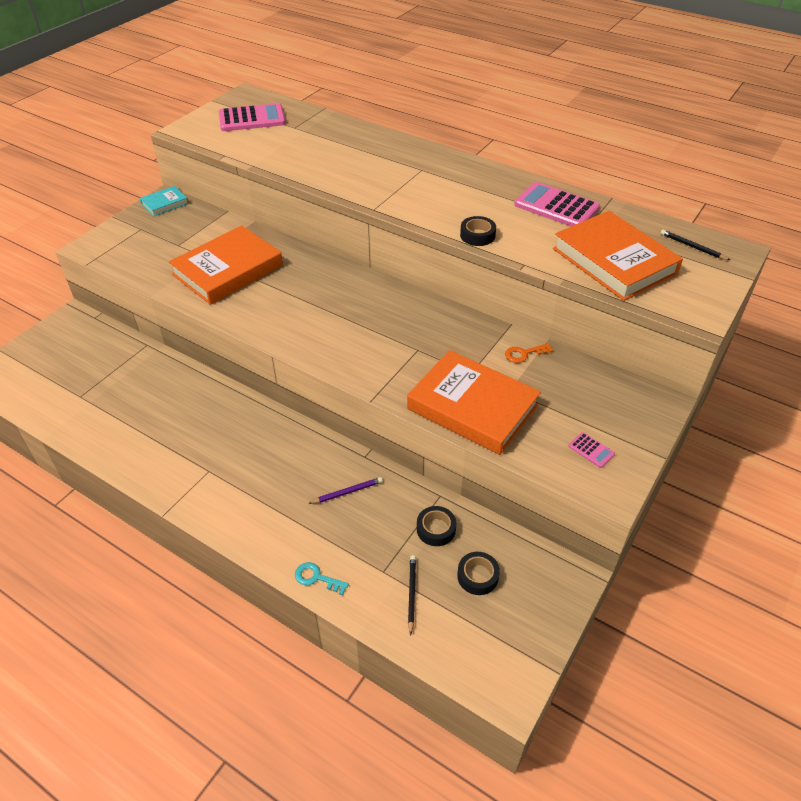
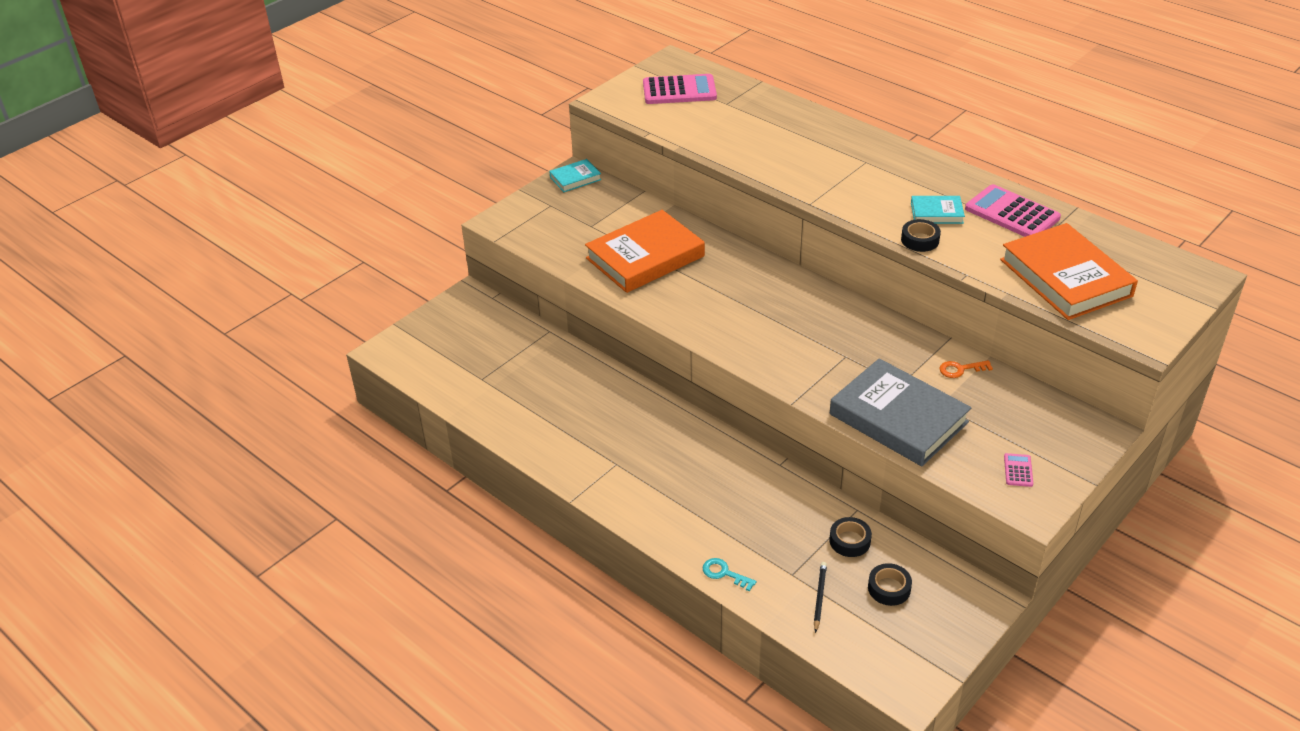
camera: 10 degrees right, 5 degrees down
(347, 492) = (759, 497): purple pencil -> none
(472, 407) = (898, 418): orange book -> grey book
(489, 210) = (936, 213): none -> turquoise book
(591, 450) = (1018, 470): pink calculator -> pink calculator turned 135 degrees counterclockwise
(692, 247) = (1157, 268): black pencil -> none

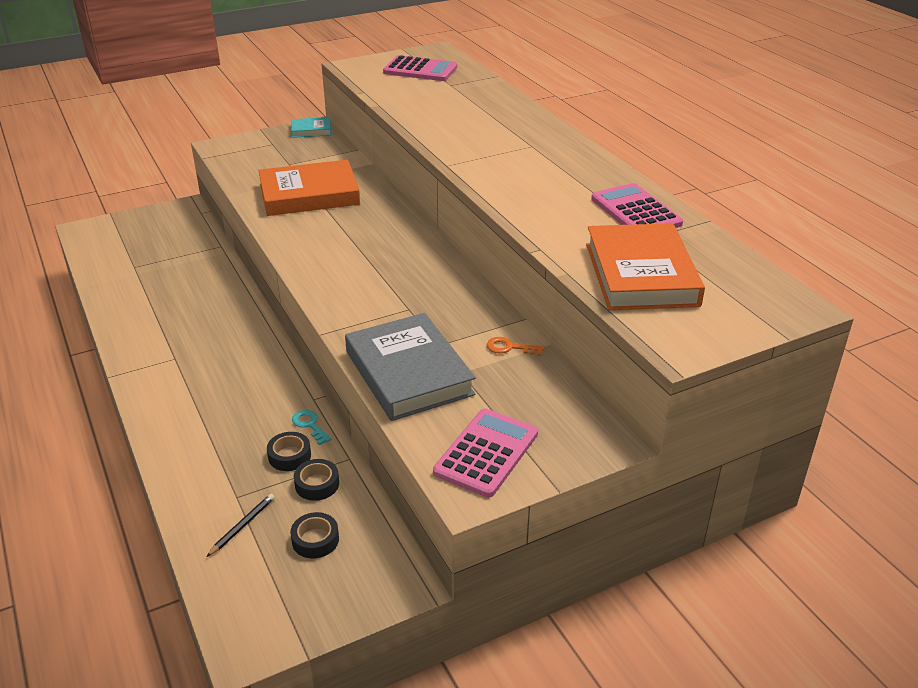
camera: 20 degrees right, 5 degrees down
(724, 573) = (177, 476): turquoise key -> turquoise key (310, 425)
(920, 240) = (521, 212): black tape -> black tape (289, 456)
(936, 213) = (560, 196): turquoise book -> none
(1018, 470) = (486, 453): pink calculator -> pink calculator, size x2.24

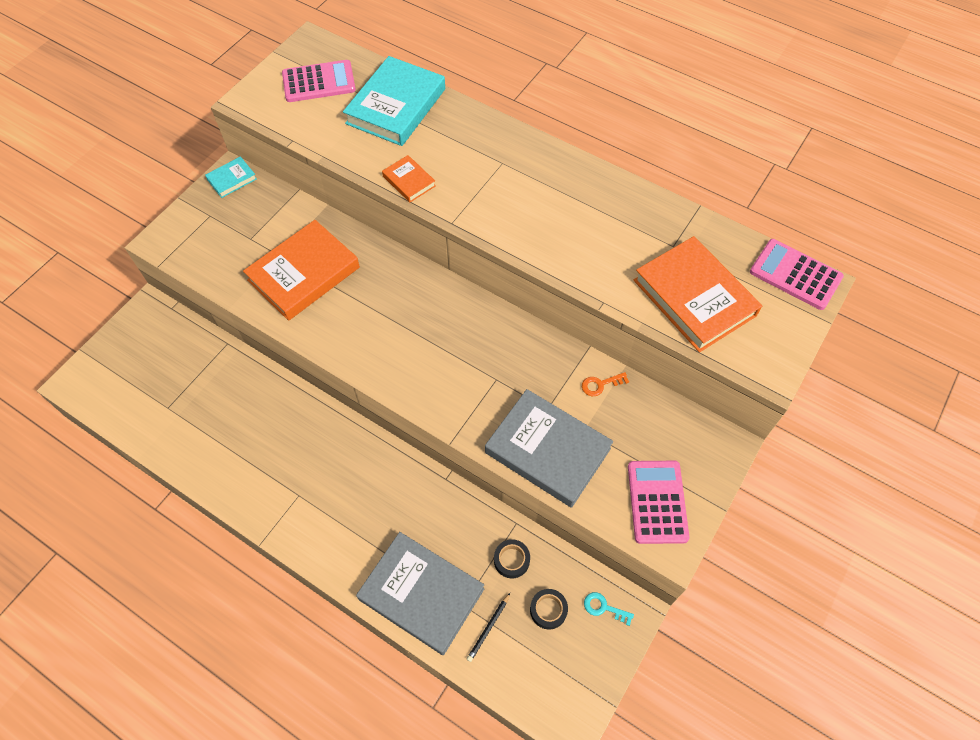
camera: 30 degrees left, 25 degrees up
(207, 471) = (421, 594): none -> grey book
(242, 526) = (488, 628): black pencil -> black pencil turned 150 degrees counterclockwise
(289, 456) = (471, 545): black tape -> none
(310, 425) = (463, 507): turquoise key -> turquoise key (604, 608)
(435, 134) = (409, 181): none -> orange book
(470, 95) = (396, 106): none -> turquoise book
(635, 211) = (641, 219): pink calculator -> pink calculator (795, 275)

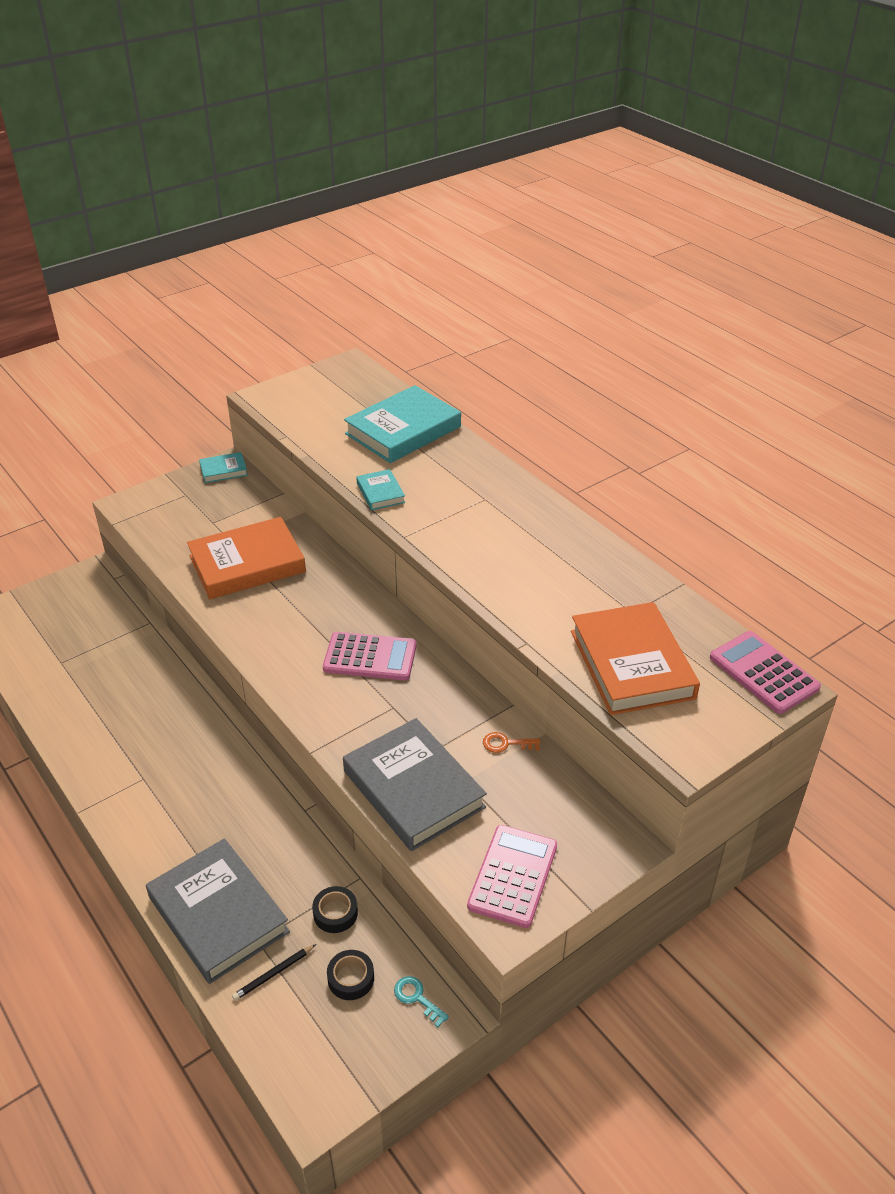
camera: 20 degrees right, 20 degrees down
(319, 82) = (339, 396): pink calculator -> pink calculator (370, 657)
(409, 181) = (380, 493): orange book -> turquoise book

